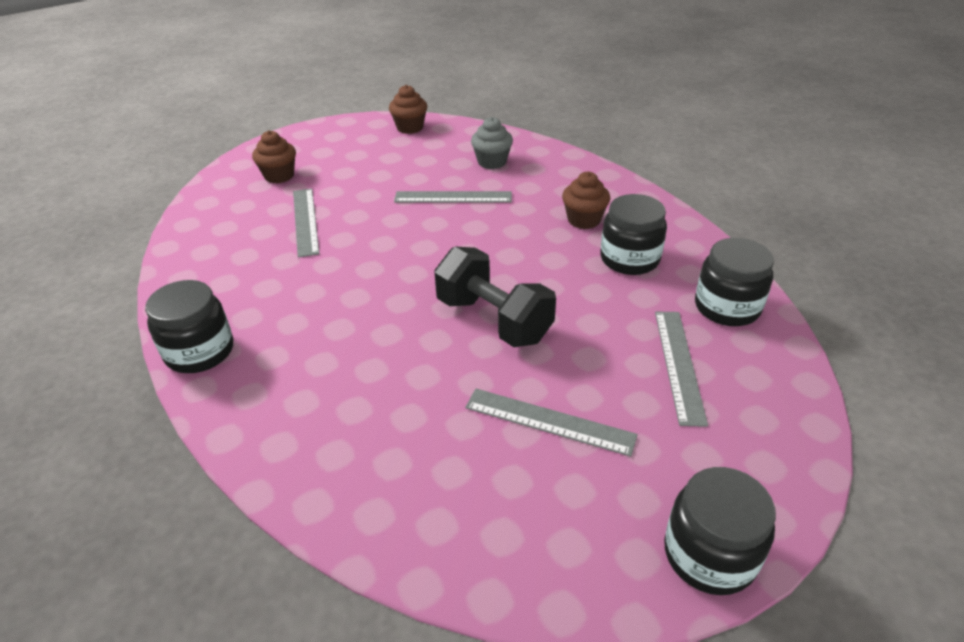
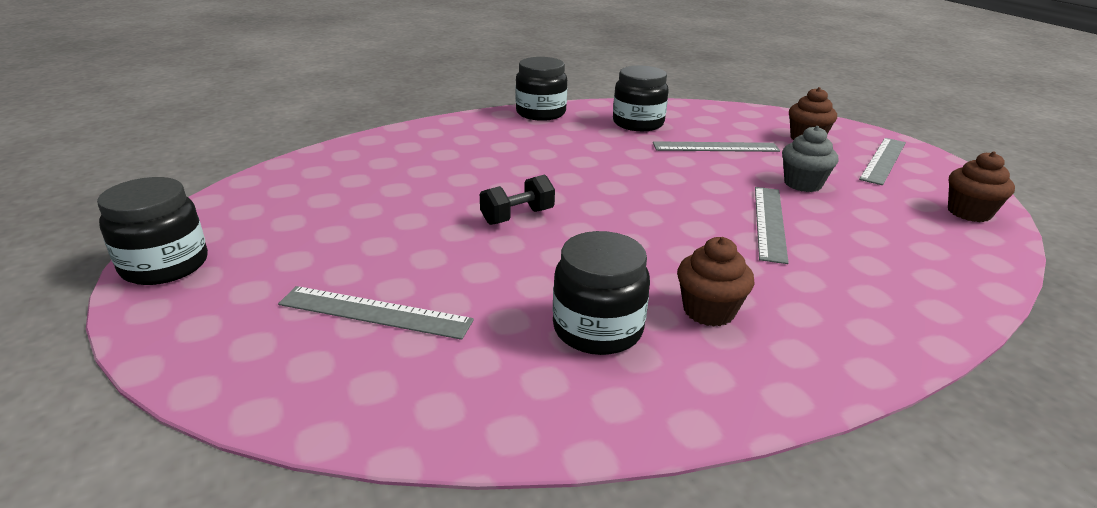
camera: 100 degrees right, 10 degrees down
(492, 162) = (880, 261): grey cupcake -> grey cupcake (802, 184)
(494, 320) = (517, 216): black dumbbell -> black dumbbell, size x0.56
(549, 421) = (365, 222): grey ruler -> grey ruler (883, 160)
(727, 307) = (448, 390): black jar -> black jar (638, 123)

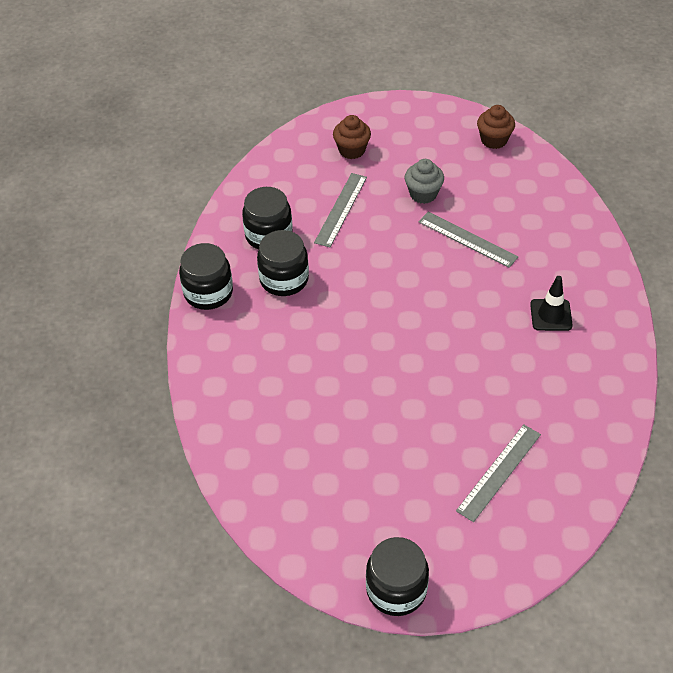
camera: 65 degrees left, 20 degrees up
(517, 216) = (405, 368): black dumbbell -> none
(597, 329) = (551, 370): black jar -> black jar (284, 279)
(708, 311) = (551, 315): brown cupcake -> black traffic cone
(883, 160) = (407, 131): grey ruler -> none

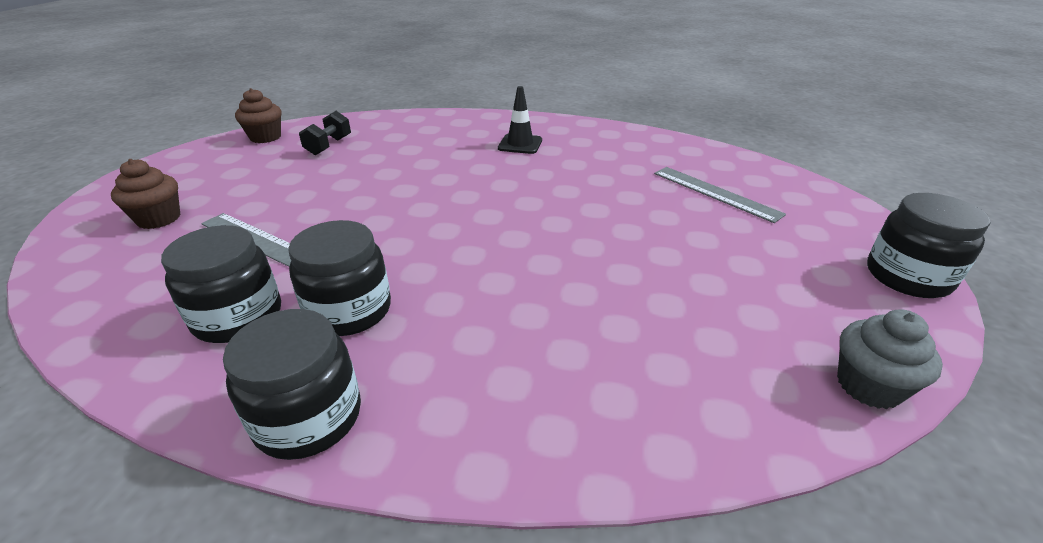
camera: 80 degrees left, 15 degrees down
(423, 194) = (297, 182): grey cupcake -> grey cupcake (868, 386)
(467, 239) = (391, 167): grey ruler -> none
(493, 186) = (329, 146): none -> black dumbbell

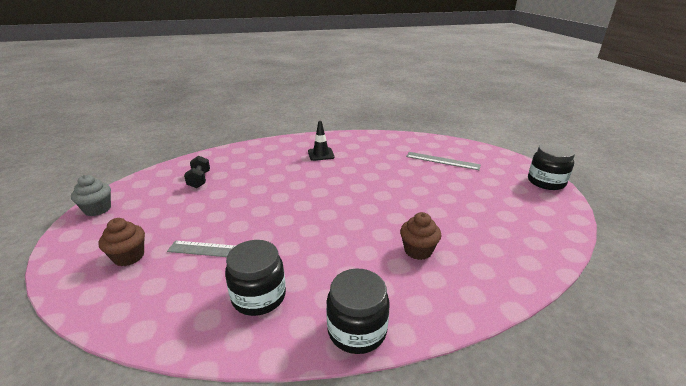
camera: 25 degrees left, 5 degrees down
(265, 137) = (144, 183): brown cupcake -> brown cupcake (418, 250)
(349, 311) = (320, 272): black jar -> none
(868, 386) = (566, 232): grey cupcake -> grey cupcake (98, 209)

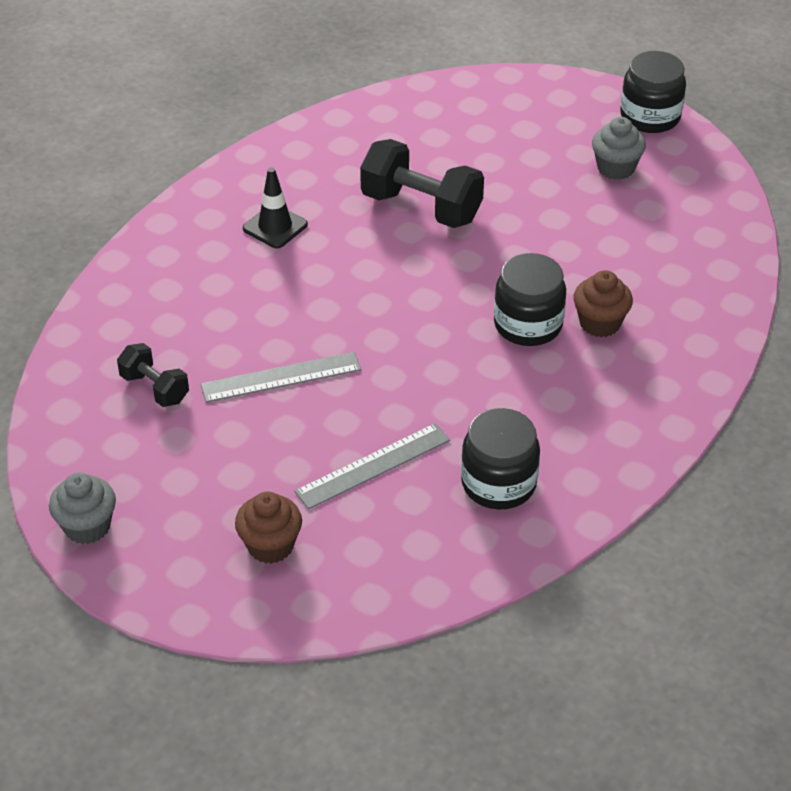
camera: 40 degrees left, 15 degrees up
(357, 330) = (635, 450): black jar -> black jar (528, 324)
(387, 170) = (421, 207): none -> black dumbbell
(442, 161) = (479, 142): grey ruler -> grey ruler (281, 377)
(504, 193) = (615, 168): none -> grey cupcake

